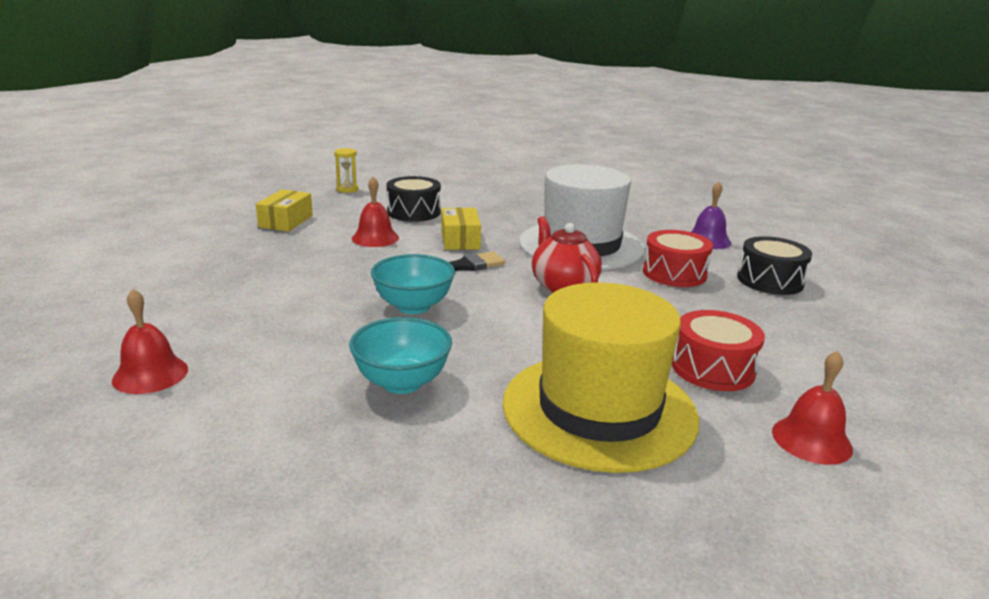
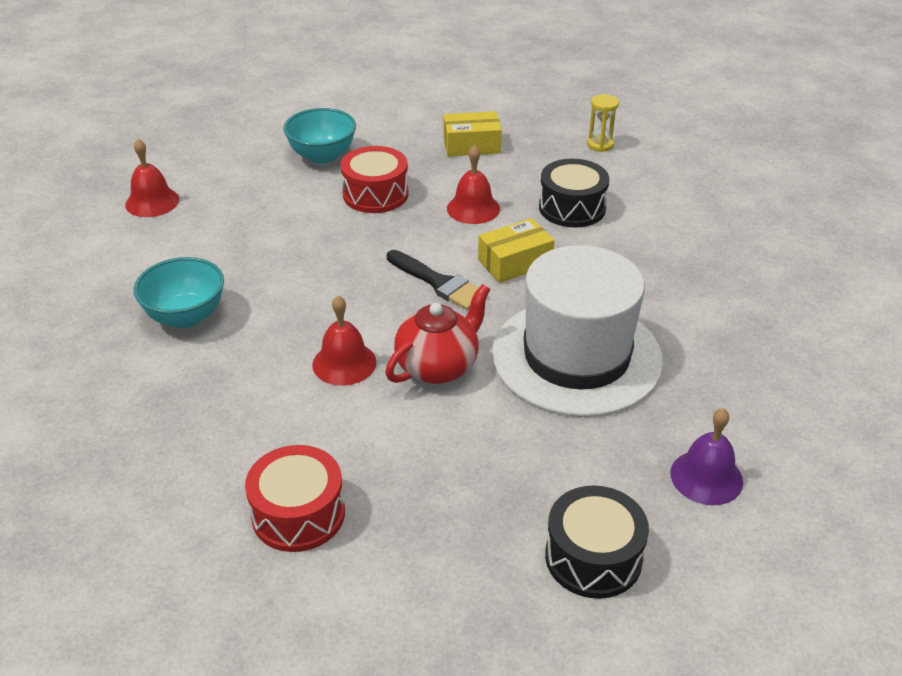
camera: 70 degrees right, 15 degrees up
(413, 306) = (327, 281): turquoise bowl -> turquoise bowl (322, 156)
(599, 409) = (184, 440): yellow hat -> none
(674, 273) = (546, 454): red drum -> red drum (375, 194)
(811, 440) = (180, 602): red bell -> red bell (344, 363)

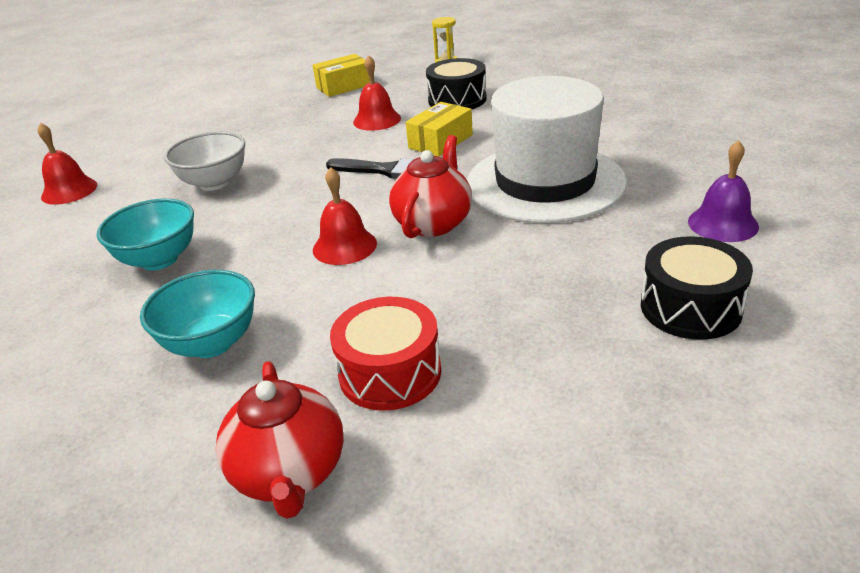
camera: 20 degrees left, 5 degrees down
(173, 572) = (290, 473): none -> red teapot
(277, 239) = (214, 183): none -> white bowl
(322, 156) = (217, 122): turquoise bowl -> turquoise bowl (211, 343)
(375, 194) = (284, 133): red drum -> none

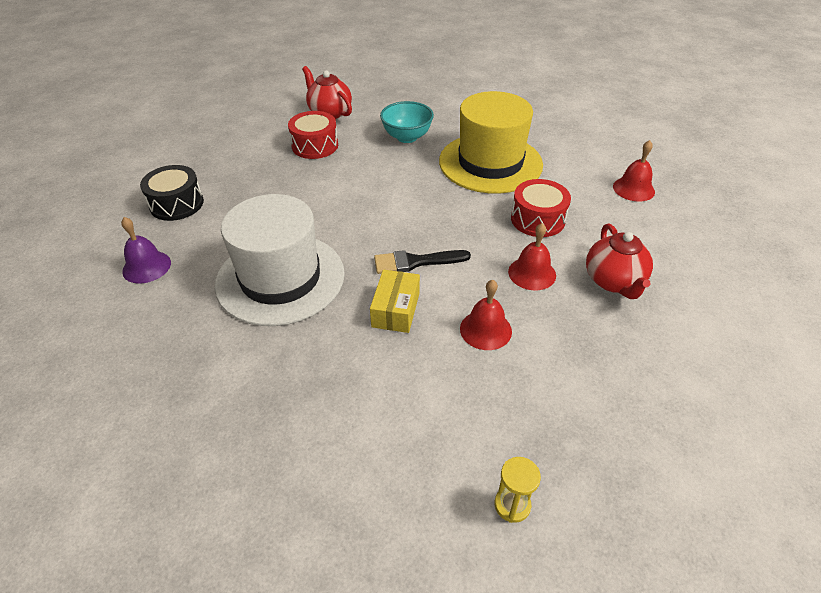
camera: 150 degrees right, 10 degrees up
(159, 260) = (490, 163): turquoise bowl -> yellow hat
(214, 183) = (537, 219): white bowl -> red drum
(343, 86) = (592, 392): yellow box -> none
(344, 246) = (389, 194): red bell -> red bell (532, 273)
(433, 223) = (345, 223): red teapot -> red teapot (614, 282)
(457, 100) = (426, 392): black drum -> none

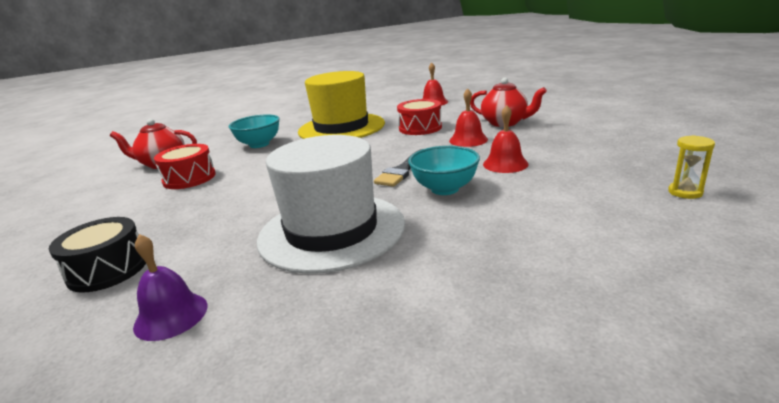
camera: 50 degrees left, 20 degrees down
(396, 310) = (445, 189): yellow box -> turquoise bowl

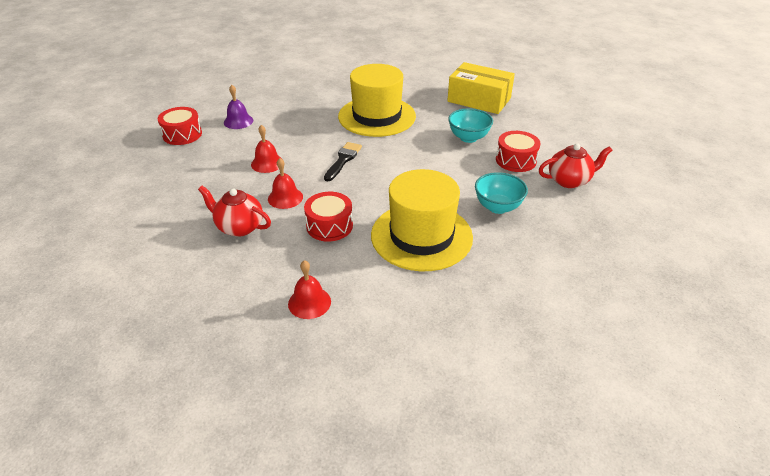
camera: 170 degrees right, 15 degrees up
(108, 269) = (479, 100): black drum -> yellow box
(171, 316) = (425, 85): purple bell -> purple bell (238, 121)
(332, 231) = (377, 116): white hat -> yellow hat
(445, 189) = (314, 142): turquoise bowl -> turquoise bowl (468, 138)
(685, 192) = (182, 134): yellow hourglass -> red drum

